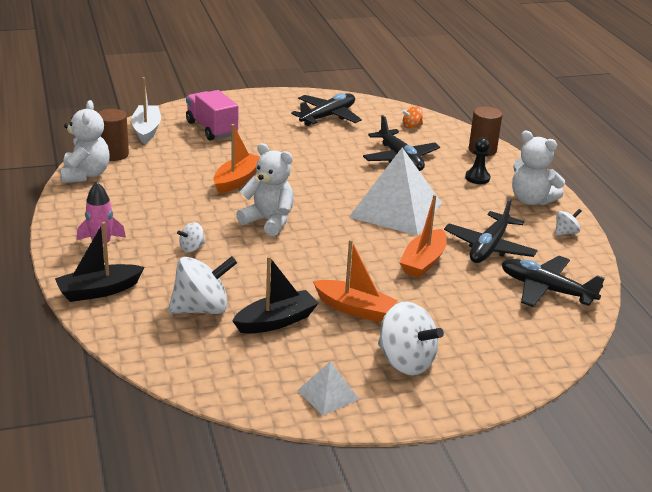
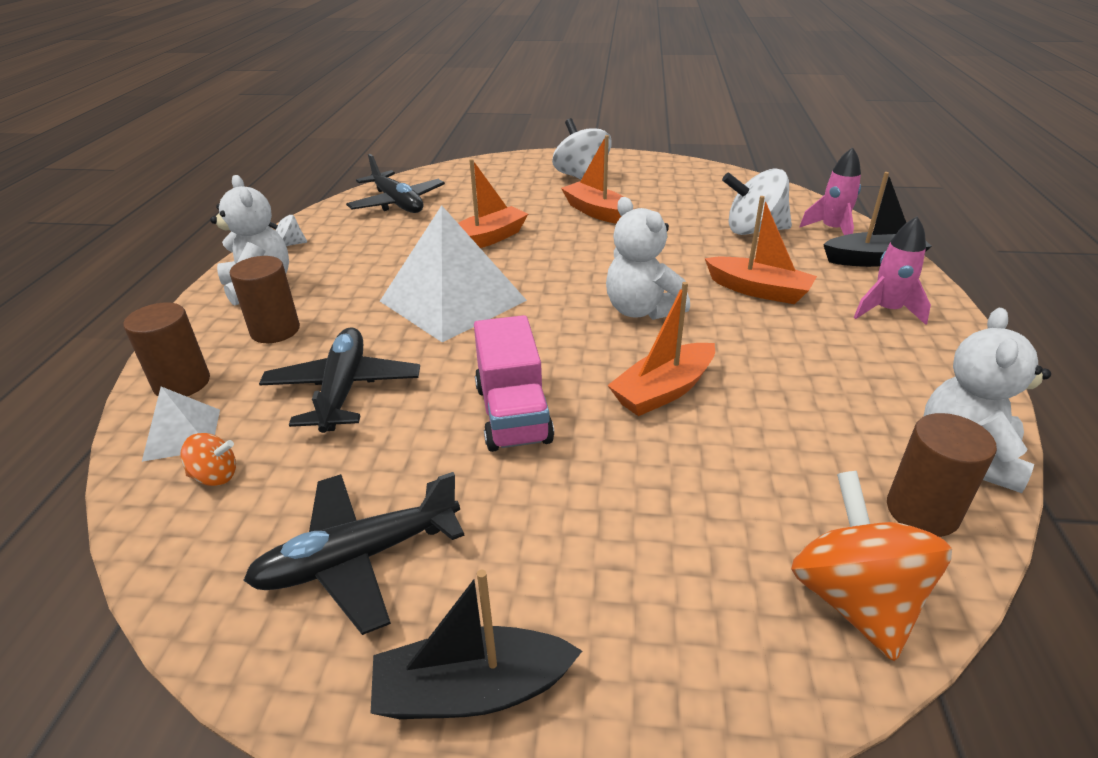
camera: 155 degrees left, 5 degrees up
(128, 321) = (832, 230): none -> pink rocket
(146, 130) = (854, 600): white boat -> orange spinning top
(192, 248) = (758, 290): white spinning top -> orange boat
(211, 129) = (677, 567): pink truck -> pink truck (513, 414)
(276, 321) = (680, 213): black boat -> black boat (472, 690)
(328, 394) = (659, 169): white pyramid -> white pyramid (182, 434)
(477, 178) = (275, 330): black pawn -> brown cylinder
(489, 247) = (397, 242): black plane -> none

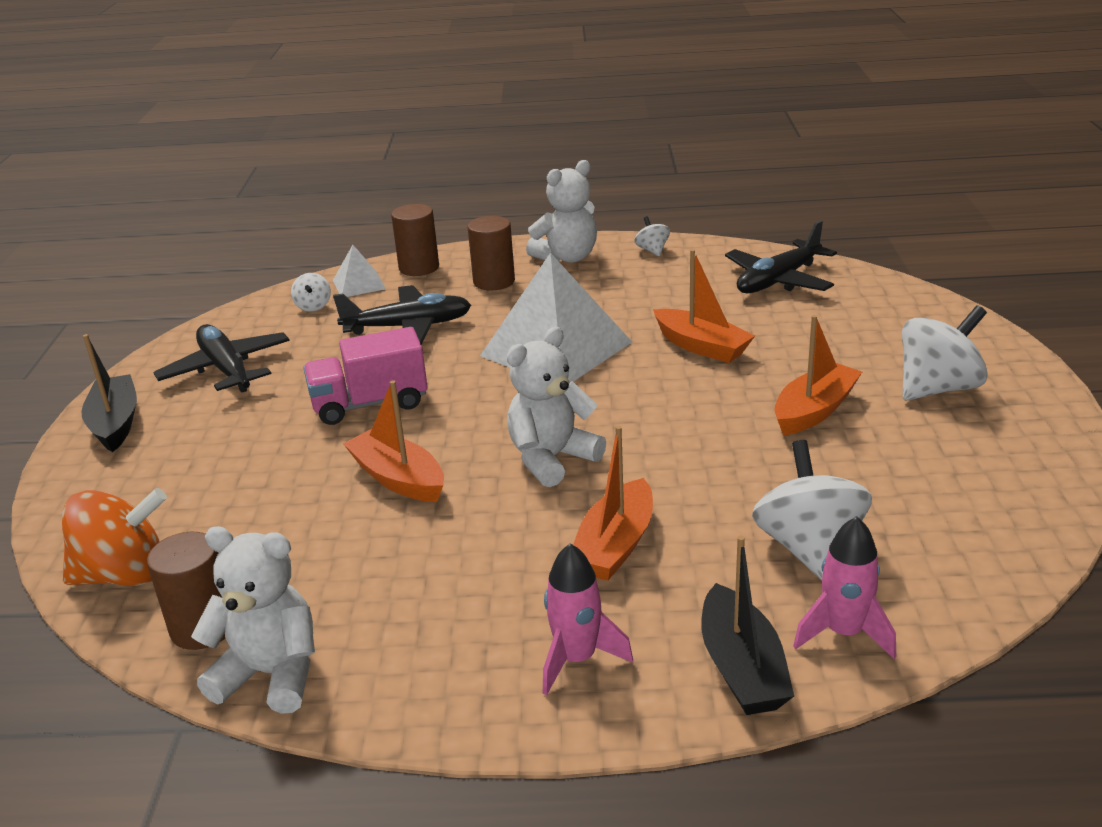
camera: 85 degrees right, 5 degrees down
(215, 476) = (313, 306): orange spinning top -> white spinning top

